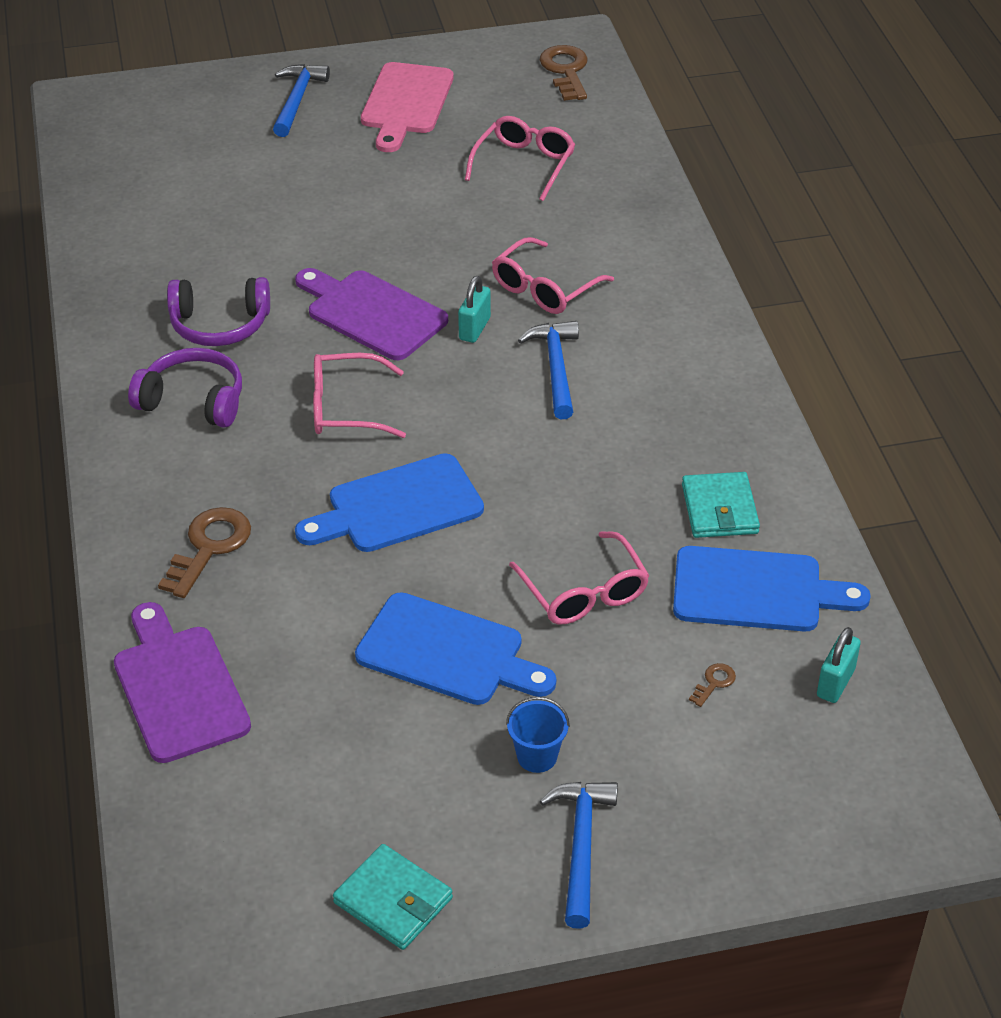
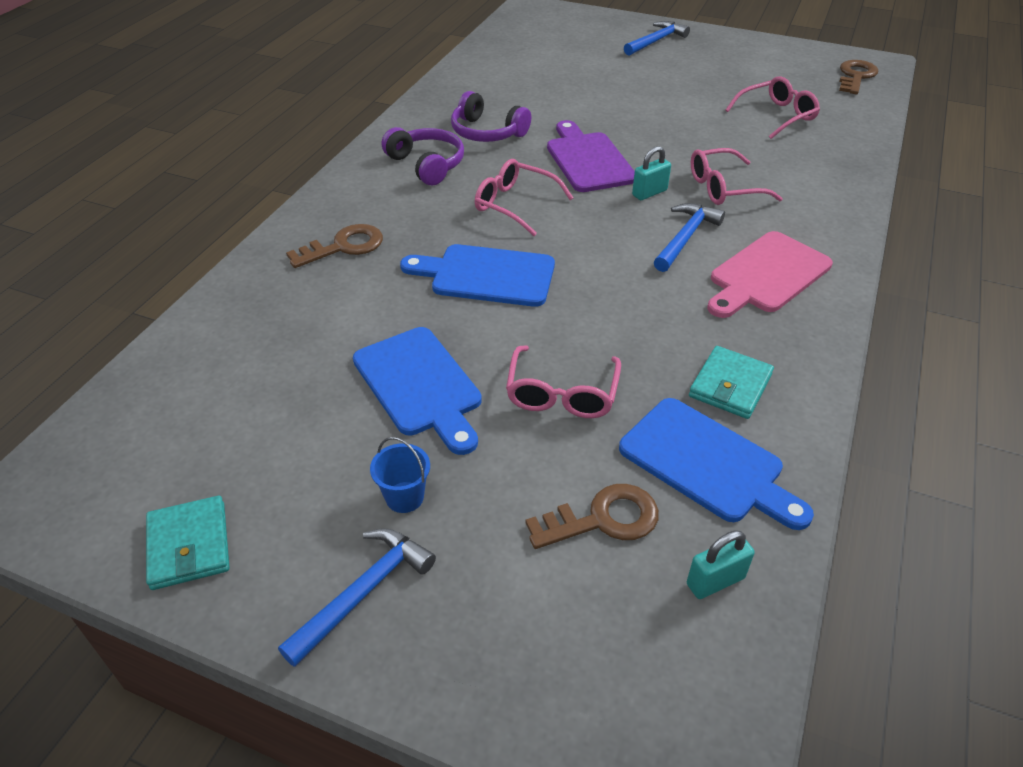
camera: 35 degrees right, 0 degrees up
(178, 688) = (230, 319): purple cutting board -> none
(406, 103) = (725, 62): pink cutting board -> pink cutting board (767, 275)
(714, 683) = (603, 519): brown key -> brown key, size x2.19

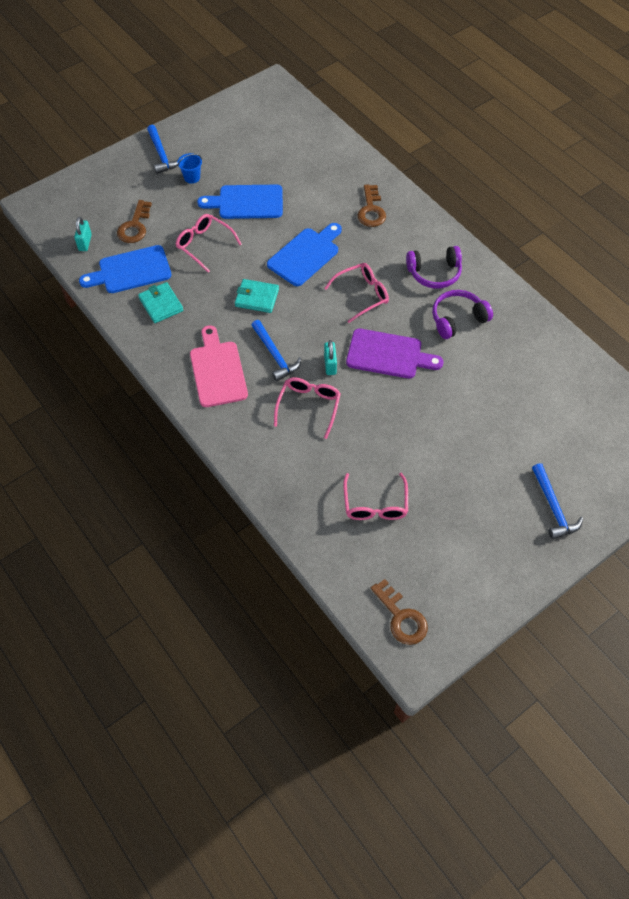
camera: 120 degrees right, 15 degrees up
(189, 545) = (217, 120): turquoise wallet -> turquoise wallet (257, 298)

